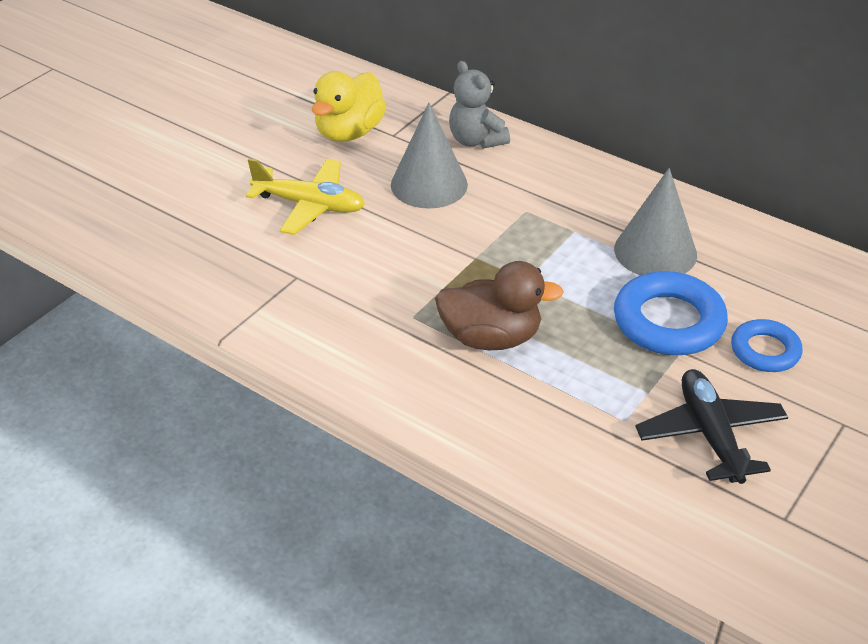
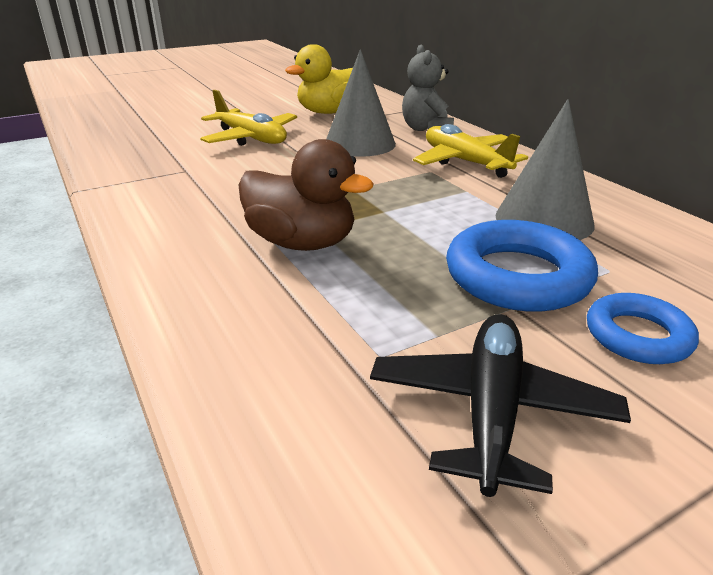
camera: 25 degrees right, 10 degrees down
(547, 188) = (465, 162): none -> yellow plane

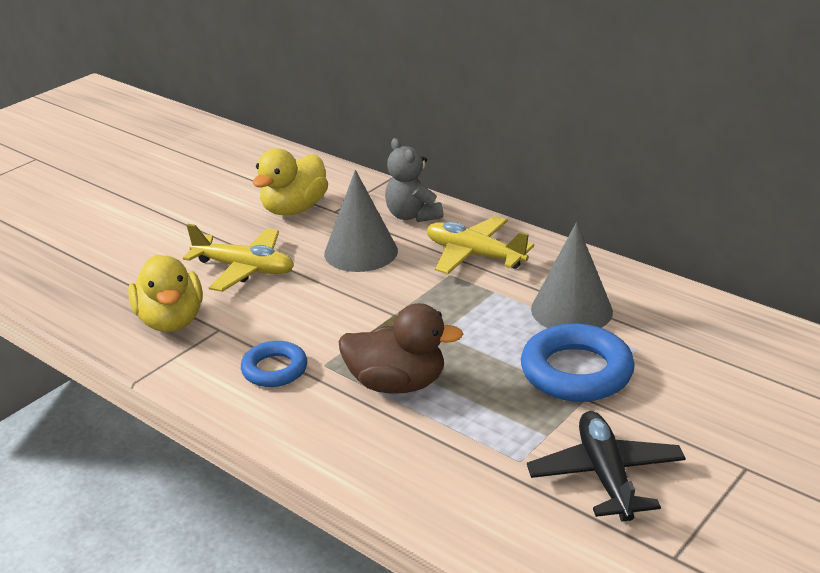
camera: 20 degrees left, 0 degrees up
(155, 158) = (171, 321): none -> yellow duck
(637, 336) = (671, 399): blue ring -> blue ring (274, 369)

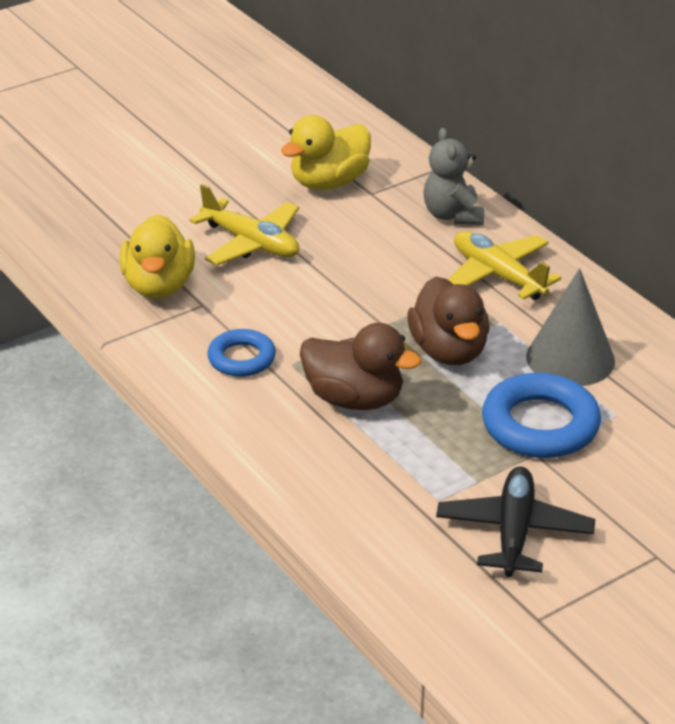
camera: 15 degrees right, 5 degrees up
(361, 252) = (379, 248): grey cone -> none
(463, 325) = (449, 351): none -> brown duck

